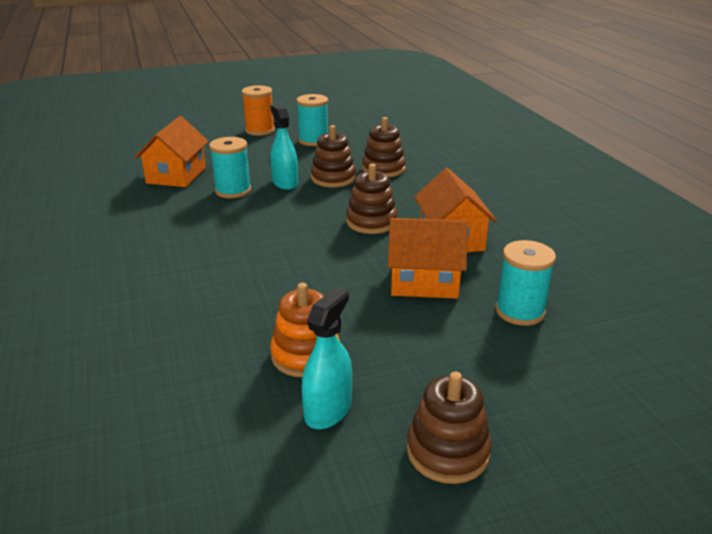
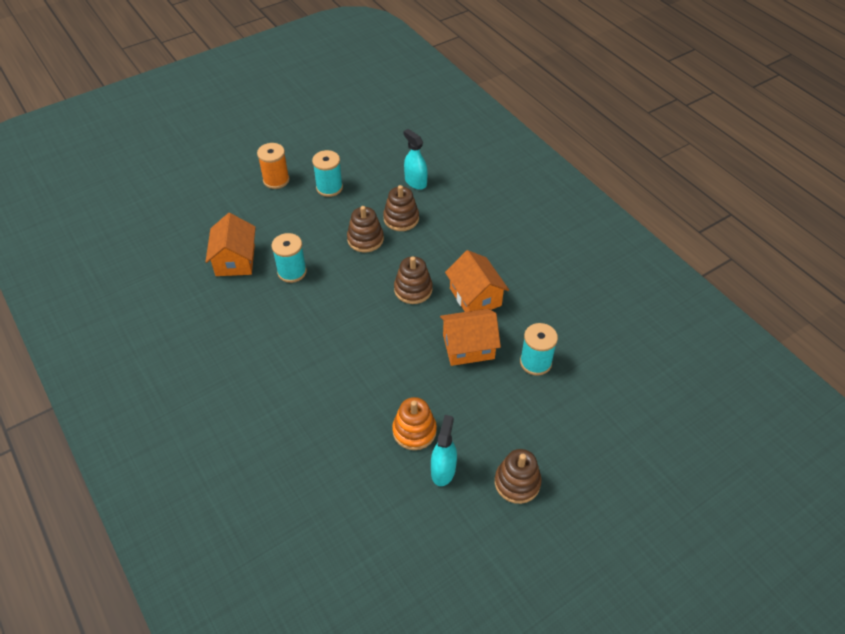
camera: 15 degrees left, 20 degrees up
(285, 183) = (329, 253): turquoise spray bottle -> turquoise spray bottle (415, 182)

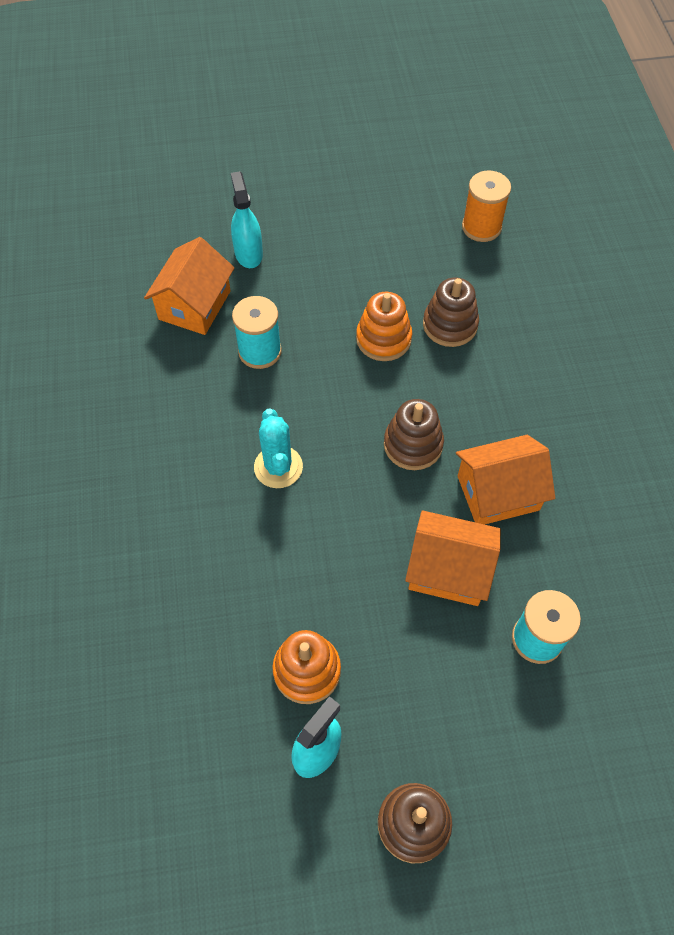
camera: 25 degrees right, 10 degrees up
(276, 180) = (305, 202): orange spool -> orange spool (481, 227)
(329, 188) = (372, 239): turquoise spool -> none
(338, 330) = (278, 467): none -> turquoise cactus
(365, 239) = (383, 339): brown stacking toy -> orange stacking toy
(415, 182) = (499, 273): turquoise spray bottle -> turquoise spray bottle (248, 253)
(475, 297) = (498, 493): orange house -> orange house turned 75 degrees clockwise

